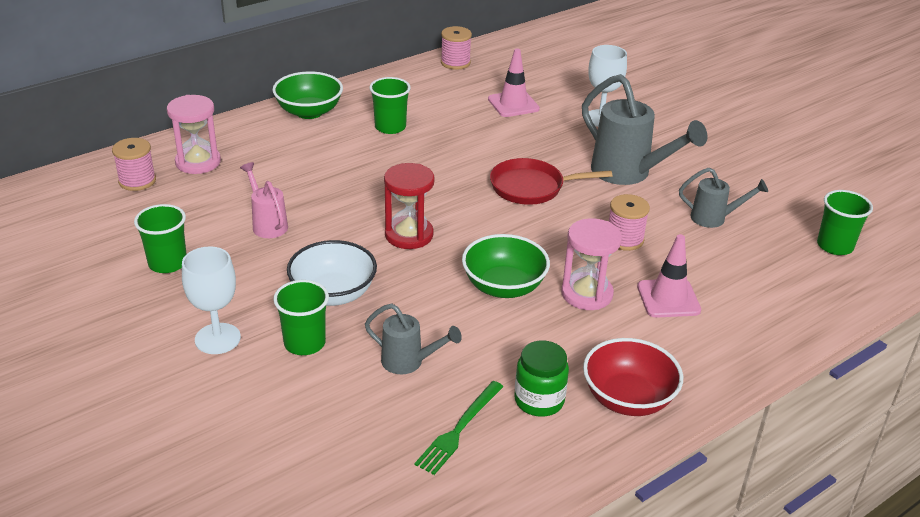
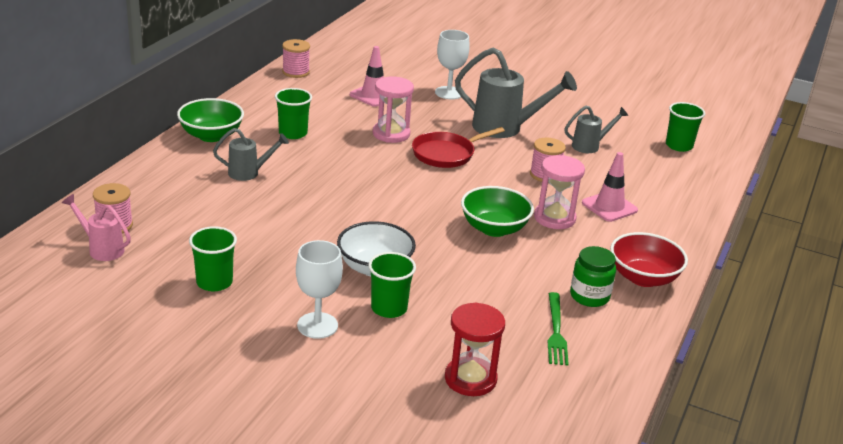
camera: 30 degrees left, 5 degrees down
(198, 162) = (154, 197): pink hourglass -> pink hourglass (391, 134)
(267, 224) = (268, 231): pink watering can -> pink watering can (101, 249)
(409, 235) = (389, 210): red hourglass -> red hourglass (470, 379)
(409, 362) = (478, 298): grey watering can -> grey watering can (249, 173)

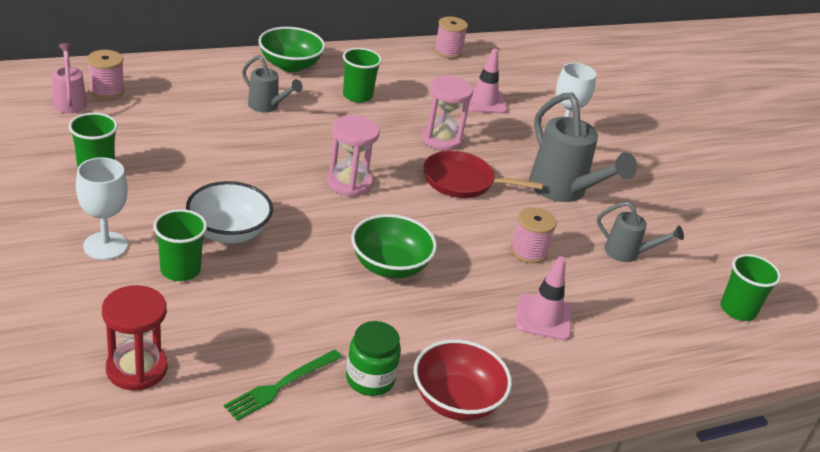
camera: 40 degrees right, 5 degrees up
(554, 218) = (466, 293): pink hourglass -> pink hourglass (349, 183)

